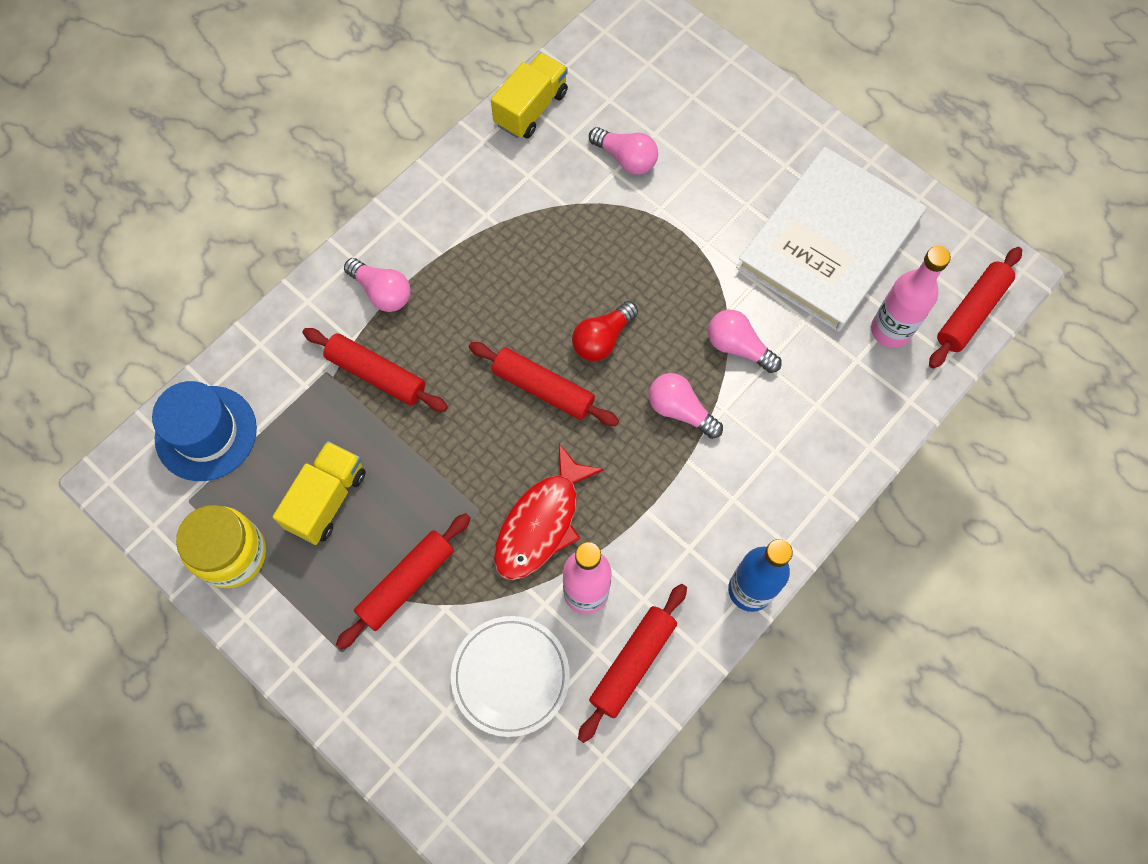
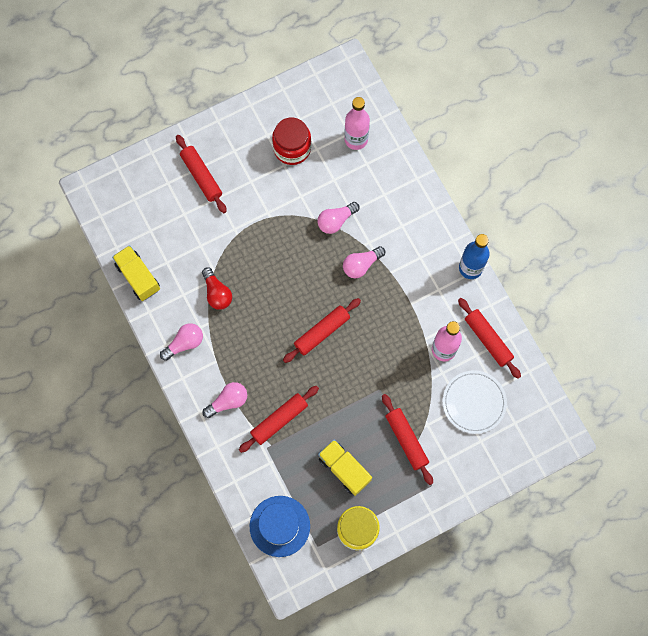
camera: 70 degrees left, 5 degrees up
(541, 523) = (398, 359): red fish -> none
(602, 339) = (304, 290): red light bulb -> red light bulb (217, 293)
(626, 159) = (195, 236): pink light bulb -> pink light bulb (184, 343)
(829, 242) = (292, 148): white book -> red jar
(971, 312) = (361, 95): red rolling pin -> red rolling pin (201, 176)

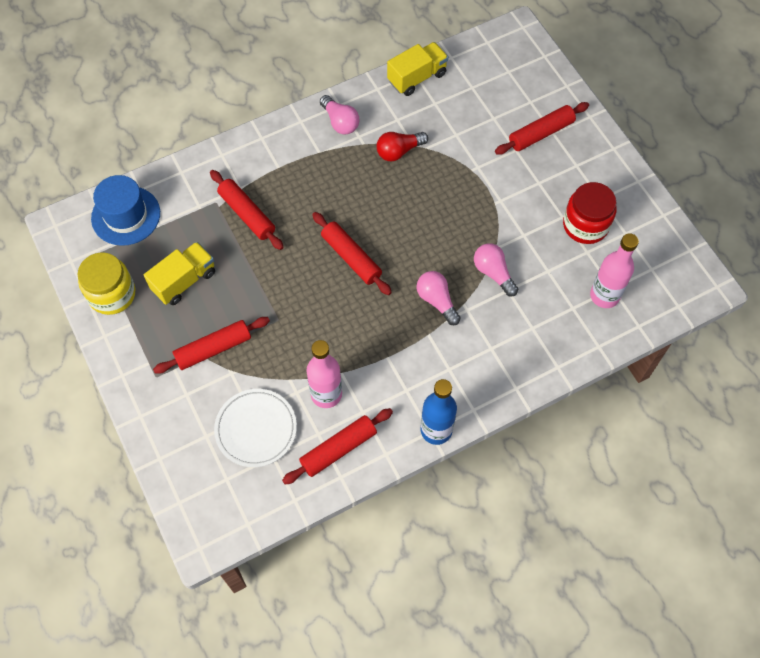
camera: 90 degrees right, 10 degrees down
(228, 401) = (271, 164): pink light bulb -> none

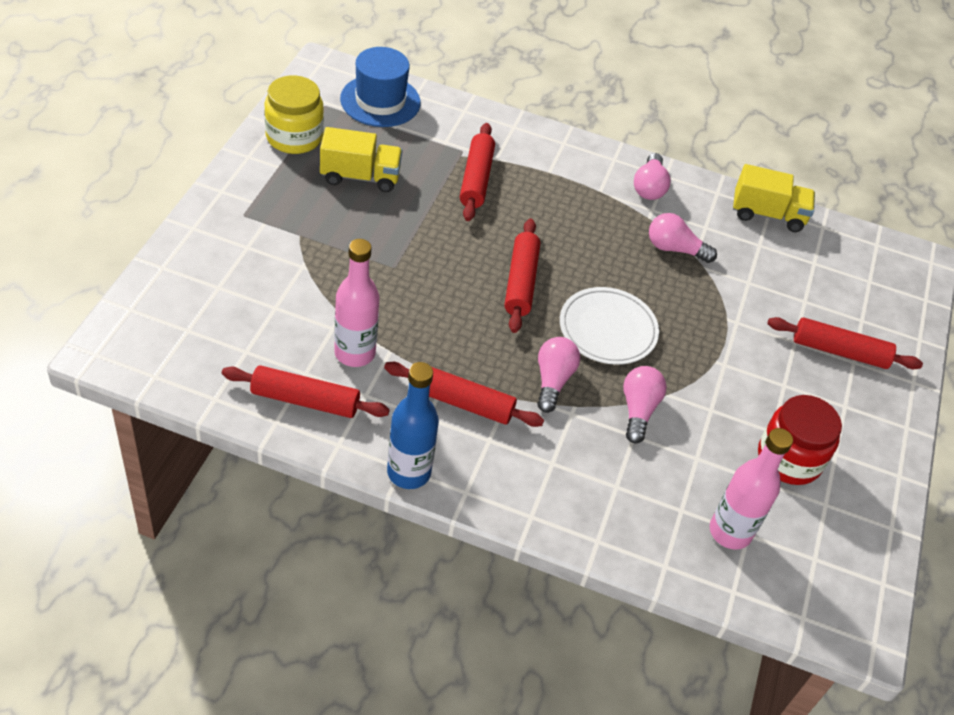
camera: 40 degrees right, 15 degrees down
(213, 349) = (313, 238): red rolling pin -> red rolling pin (461, 402)
(256, 429) = (262, 320): white plate -> white plate (607, 329)
(399, 151) = (674, 249): red light bulb -> pink light bulb

